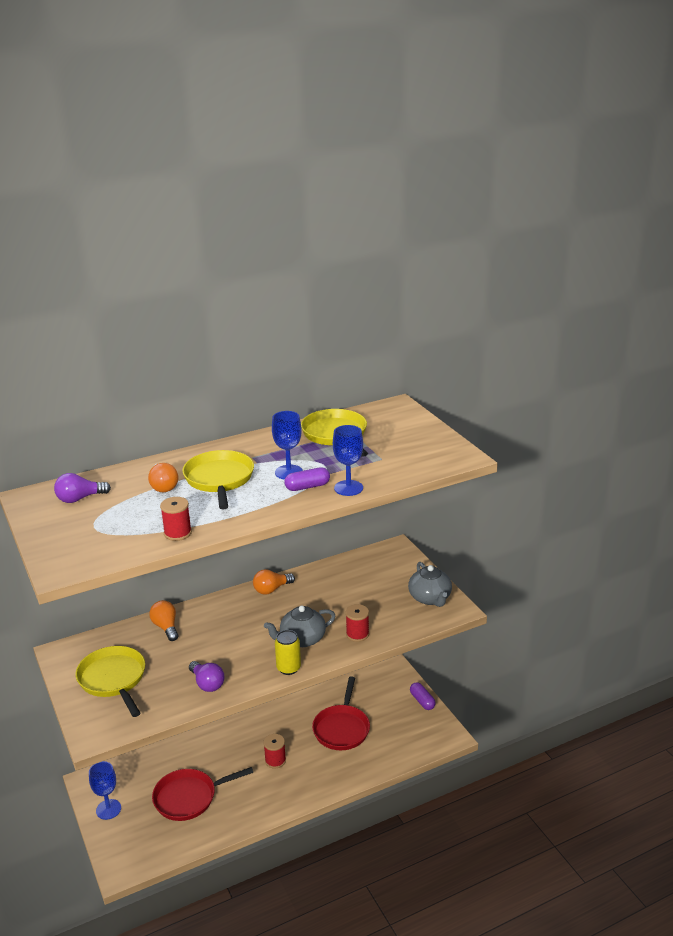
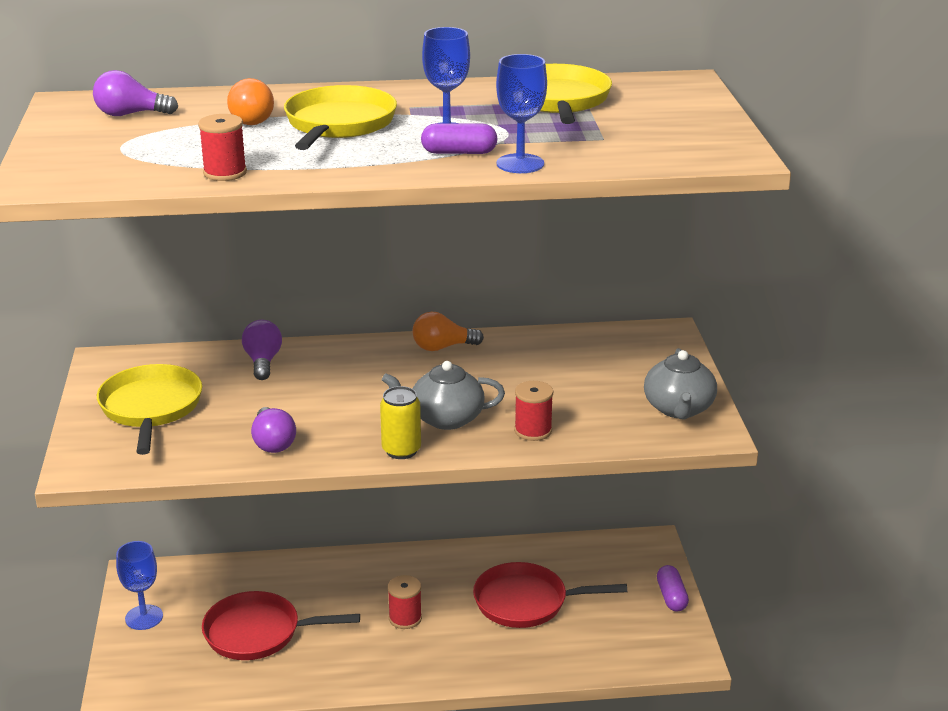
camera: 20 degrees right, 0 degrees up
(166, 627) = (263, 362): orange light bulb -> purple light bulb
(342, 728) = (526, 602): red pan -> red pan turned 60 degrees clockwise

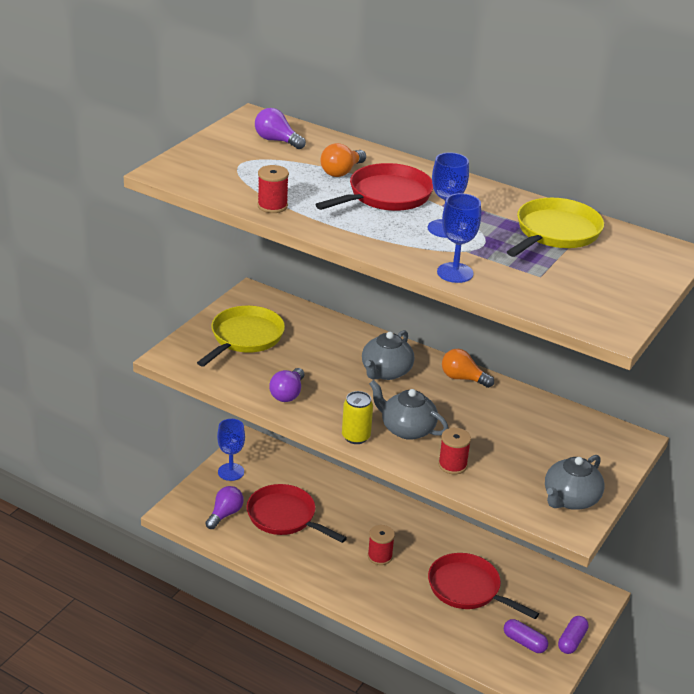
camera: 35 degrees right, 5 degrees up
(263, 362) = (340, 336): purple light bulb -> purple light bulb (225, 514)
(338, 124) = (386, 196): yellow pan -> red pan
(355, 375) = (386, 372): none -> grey teapot
(459, 152) = (429, 248): purple capsule -> purple capsule (524, 642)

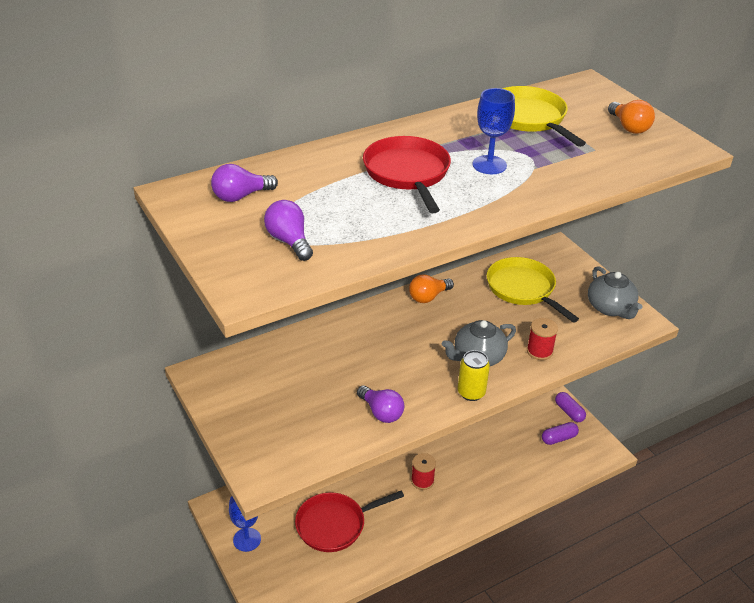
camera: 60 degrees left, 5 degrees up
(225, 514) = (302, 569): purple light bulb -> purple light bulb (289, 241)
(245, 338) = (269, 407): yellow pan -> yellow pan (523, 289)
(272, 206) = (379, 243): red spool -> none
(341, 172) = (341, 181): orange light bulb -> orange light bulb (629, 127)
(386, 372) = (390, 336): grey teapot -> none
(455, 273) = (569, 186): blue goblet -> none
(468, 589) = (488, 443): red pan -> none

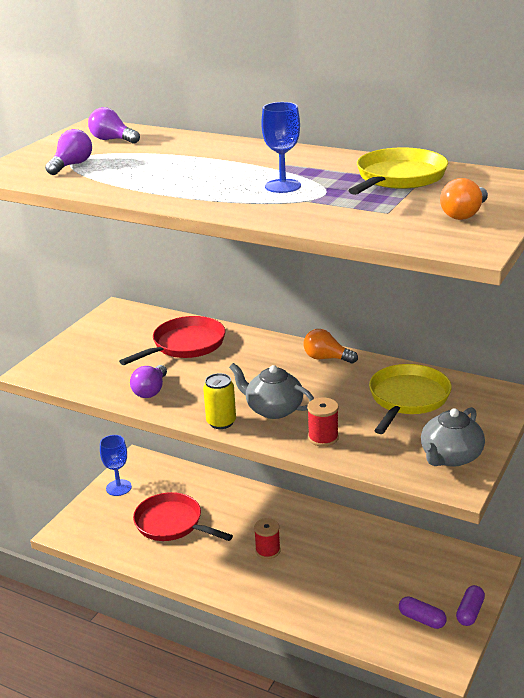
camera: 60 degrees right, 10 degrees down
(407, 173) = (221, 168): red pan -> red pan (185, 345)

